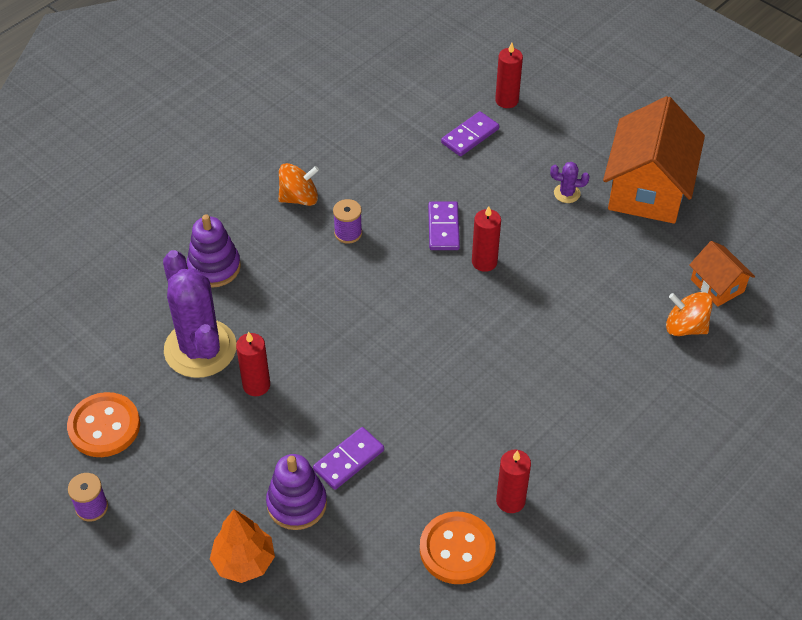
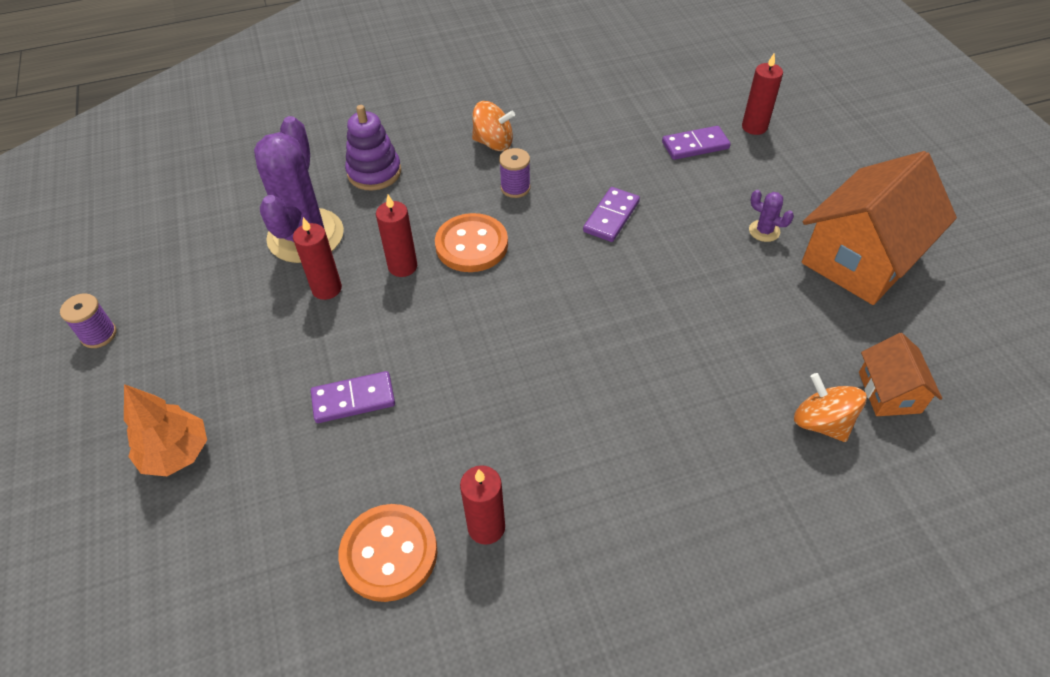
camera: 30 degrees right, 0 degrees up
(104, 426) = (171, 268): orange button -> orange button (471, 245)
(297, 504) = (271, 420): purple stacking toy -> none
(484, 262) = (631, 263): red candle -> red candle (402, 266)

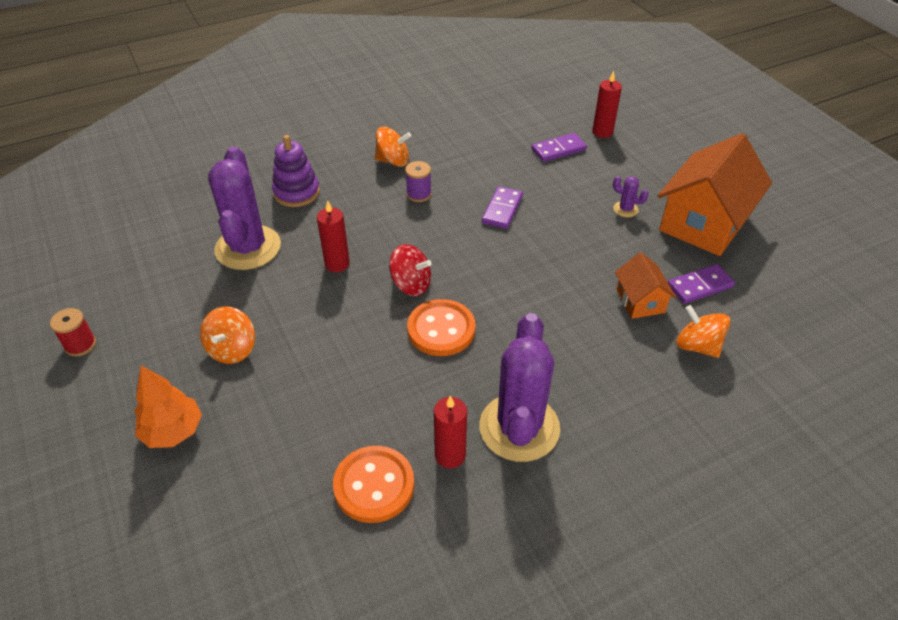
camera: 10 degrees left, 5 degrees down
(99, 335) = (80, 345): purple spool -> red spool
(262, 360) = (232, 349): none -> orange spinning top
(327, 288) = (275, 287): red candle -> none
(353, 399) = (318, 371): purple domino -> purple domino (699, 286)
(471, 245) = (392, 242): orange button -> orange button (441, 329)
(483, 302) = (411, 284): none -> red spinning top
(576, 503) = (519, 428): none -> purple cactus
(889, 392) = (744, 318): orange house -> orange house (640, 301)

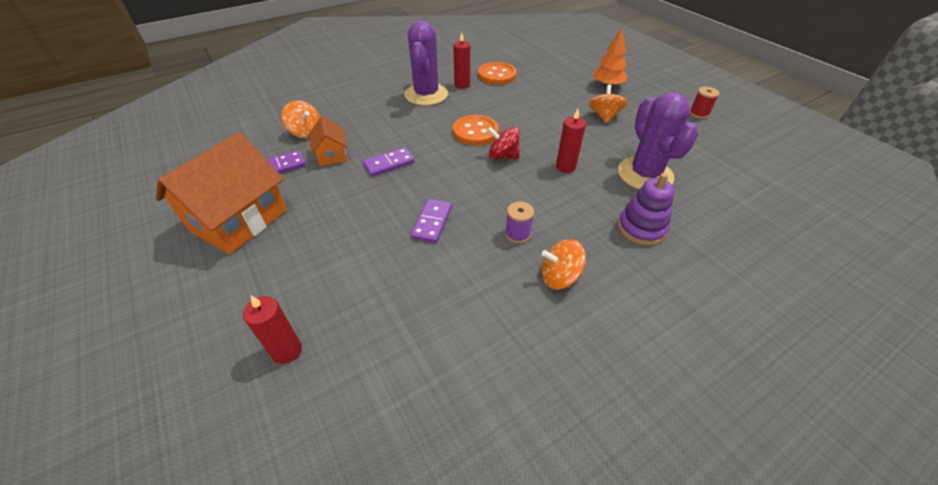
camera: 175 degrees right, 0 degrees up
(558, 149) = (357, 310): purple domino -> purple domino (389, 164)
(625, 209) = (308, 230): purple cactus -> none

